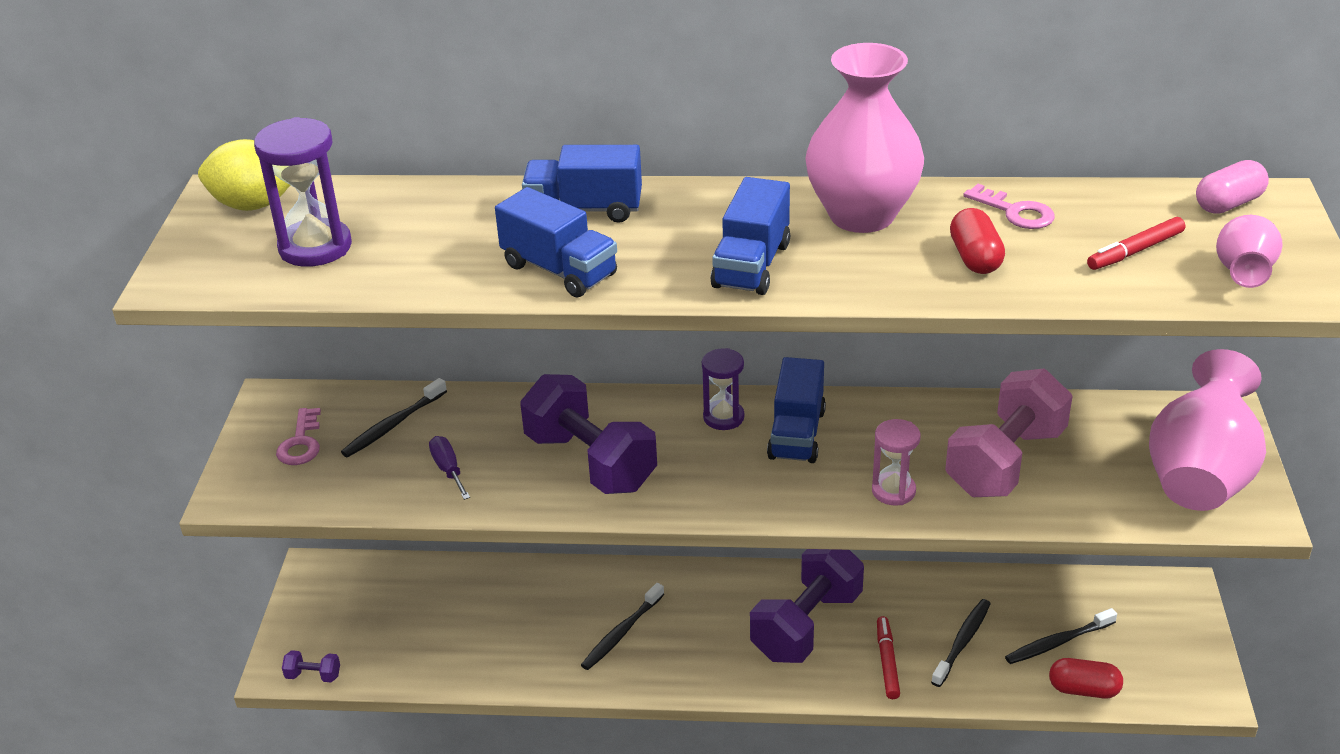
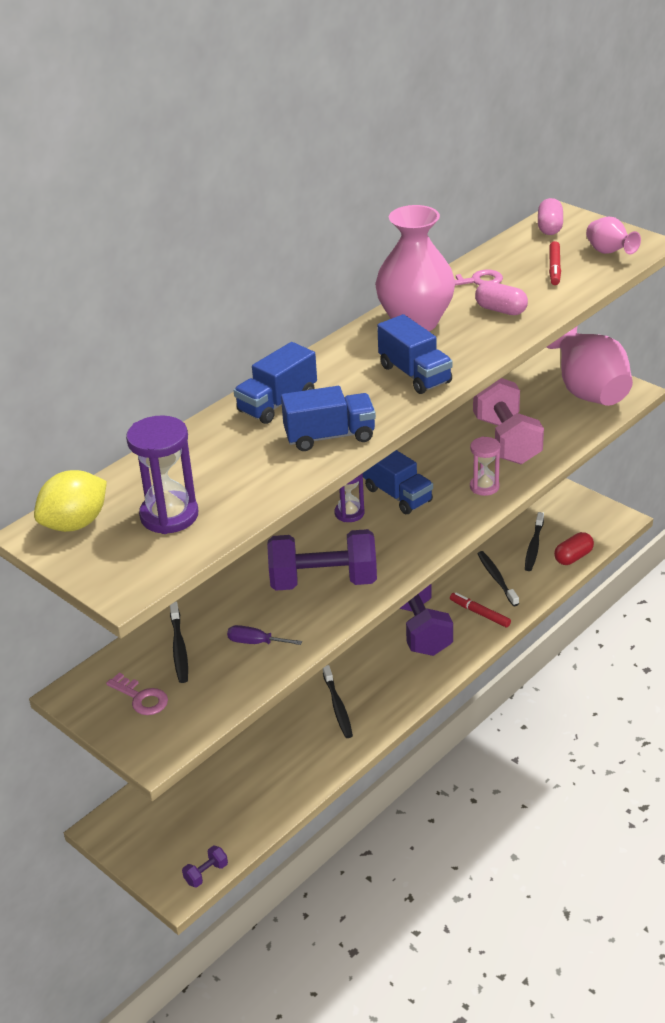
camera: 50 degrees left, 0 degrees up
(975, 258) = (501, 310): red capsule -> pink capsule

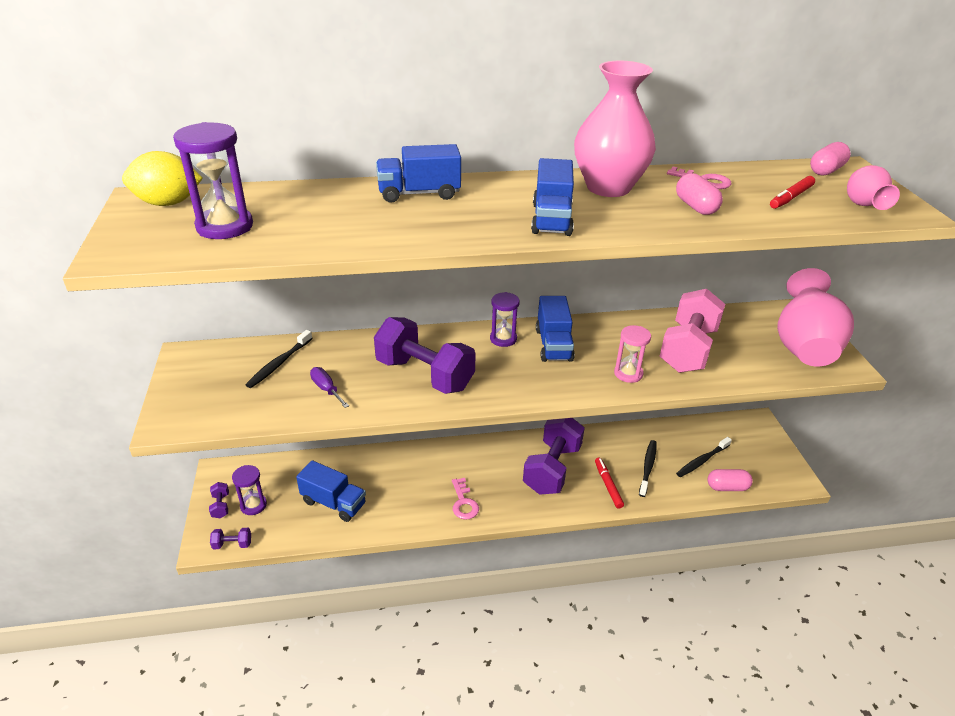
camera: 35 degrees right, 0 degrees up
(141, 698) = (213, 381): pink key -> pink key (464, 503)
(149, 853) = (221, 506): none -> purple dumbbell
(181, 831) = (253, 505): none -> purple hourglass
(330, 436) = (417, 230): blue truck -> blue truck (333, 503)
(337, 707) = (437, 488): black toothbrush -> none
(573, 557) = (727, 487): red capsule -> pink capsule

